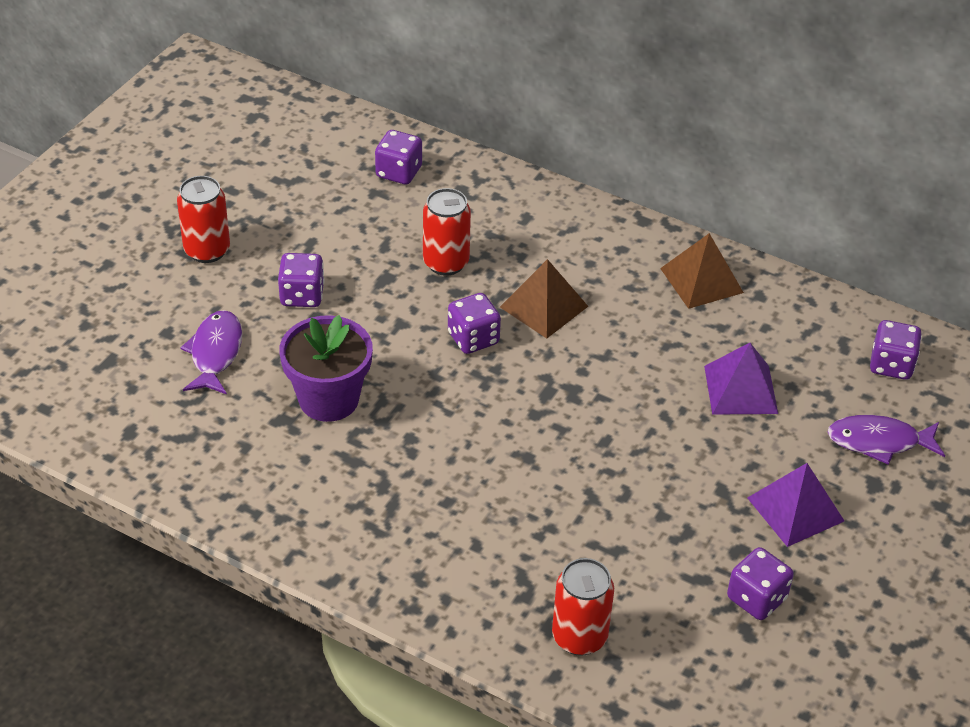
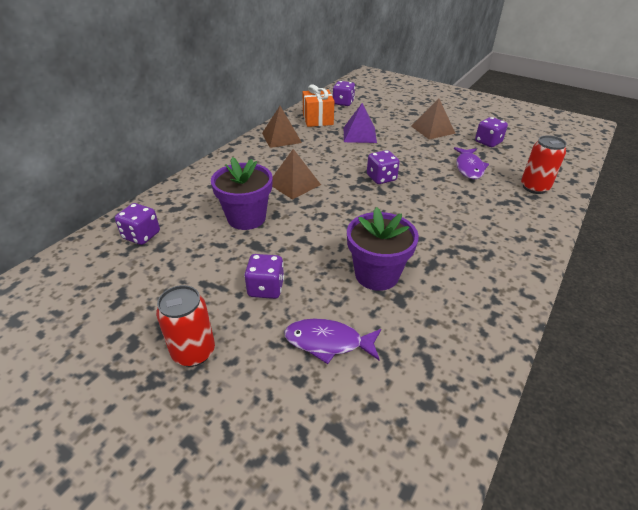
camera: 85 degrees left, 5 degrees down
(446, 263) = (246, 218): red can -> purple flower pot
(473, 338) = (319, 210): purple dice -> purple dice (381, 178)
(792, 327) = (318, 120): none -> orange gift
(795, 509) = (432, 129): purple pyramid -> brown pyramid
(879, 442) = (389, 109): purple fish -> purple fish (469, 168)

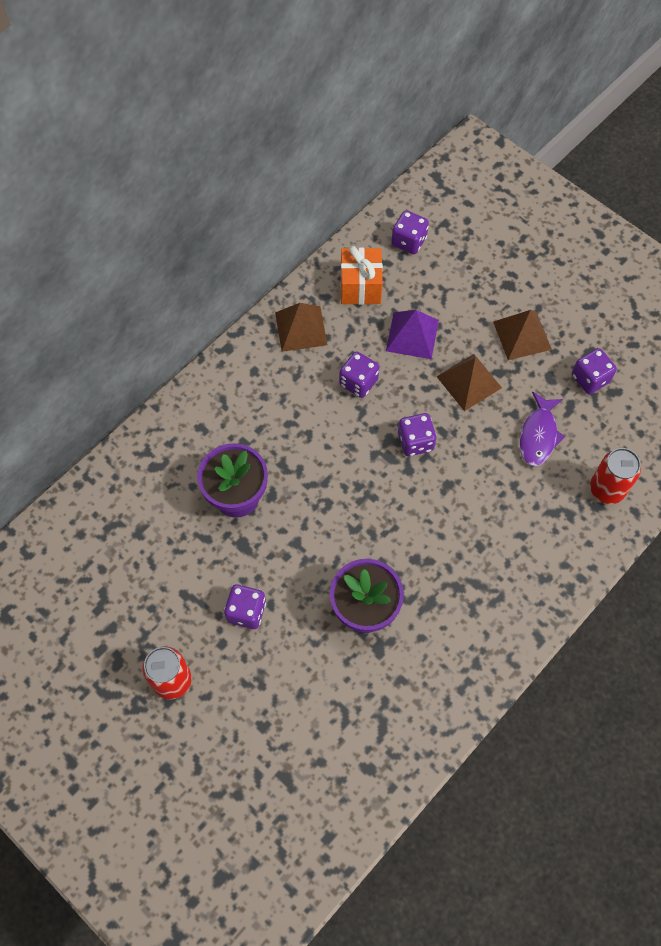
camera: 10 degrees right, 25 degrees up
(141, 235) = (119, 510): purple dice -> purple dice (358, 382)
(294, 184) = (302, 438): brown pyramid -> brown pyramid (469, 382)
(328, 342) = (296, 689): purple fish -> none

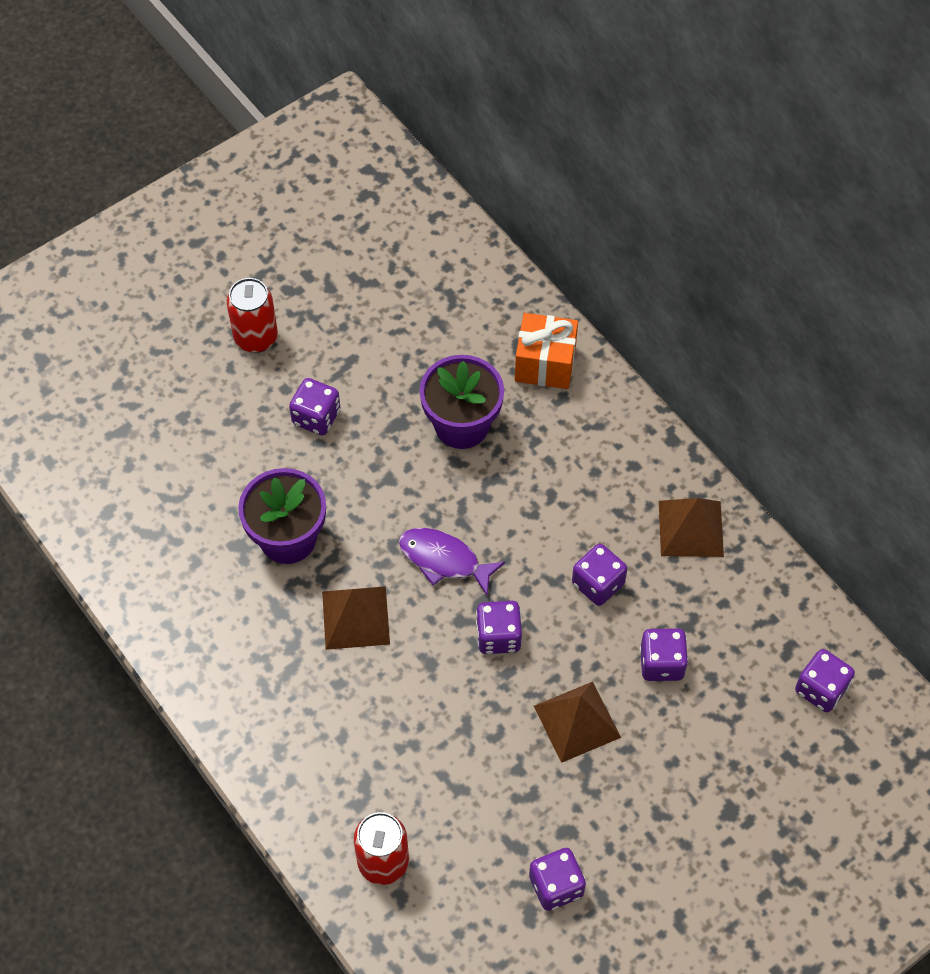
camera: 100 degrees right, 5 degrees down
(360, 286) = (749, 612): orange gift -> orange gift (545, 364)
(412, 335) = (661, 663): purple pyramid -> purple dice
(522, 335) = (641, 809): brown pyramid -> brown pyramid (356, 617)
(538, 435) = (480, 793): purple fish -> purple fish (444, 560)

